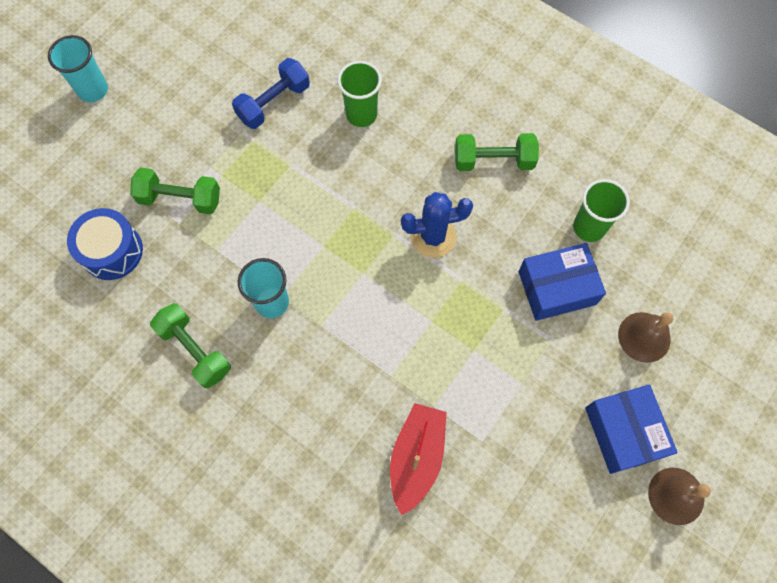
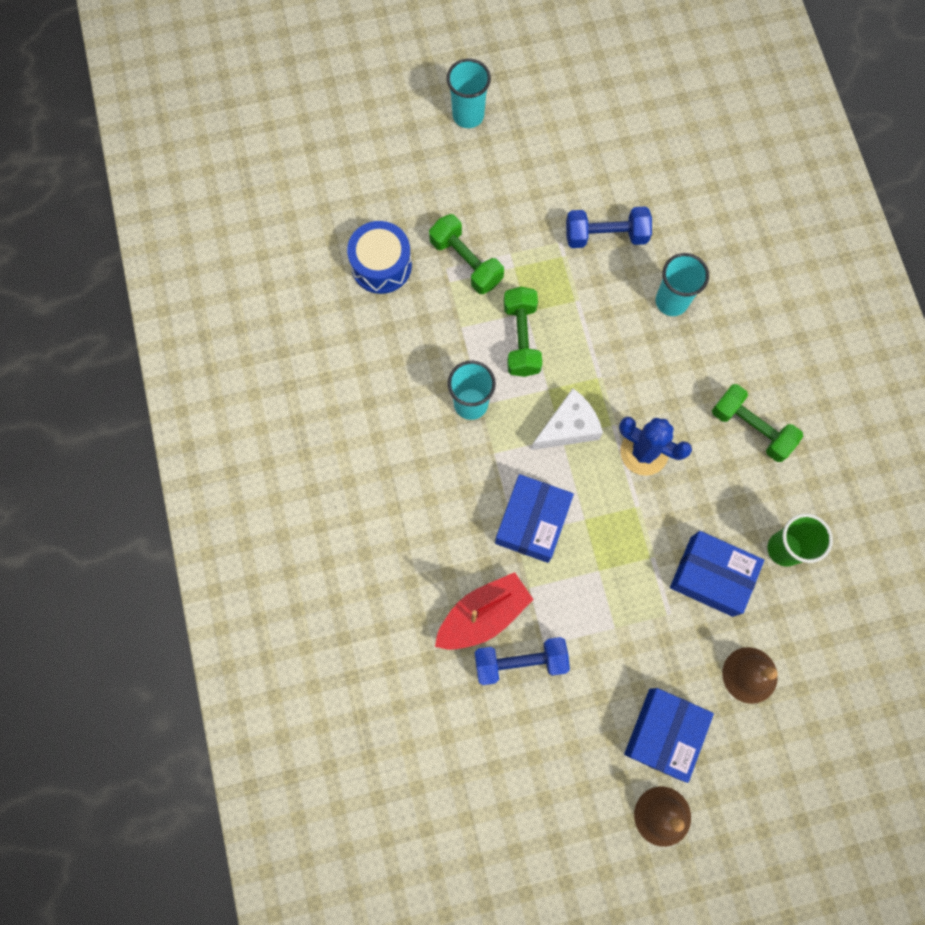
camera: 40 degrees right, 5 degrees up
(195, 350) = (383, 395): green dumbbell -> green dumbbell (521, 338)
(361, 114) = (671, 301): green cup -> turquoise cup
(362, 262) = (568, 427): none -> white cheese
(394, 354) = (532, 522): none -> blue box
(475, 470) = (520, 662): none -> blue dumbbell

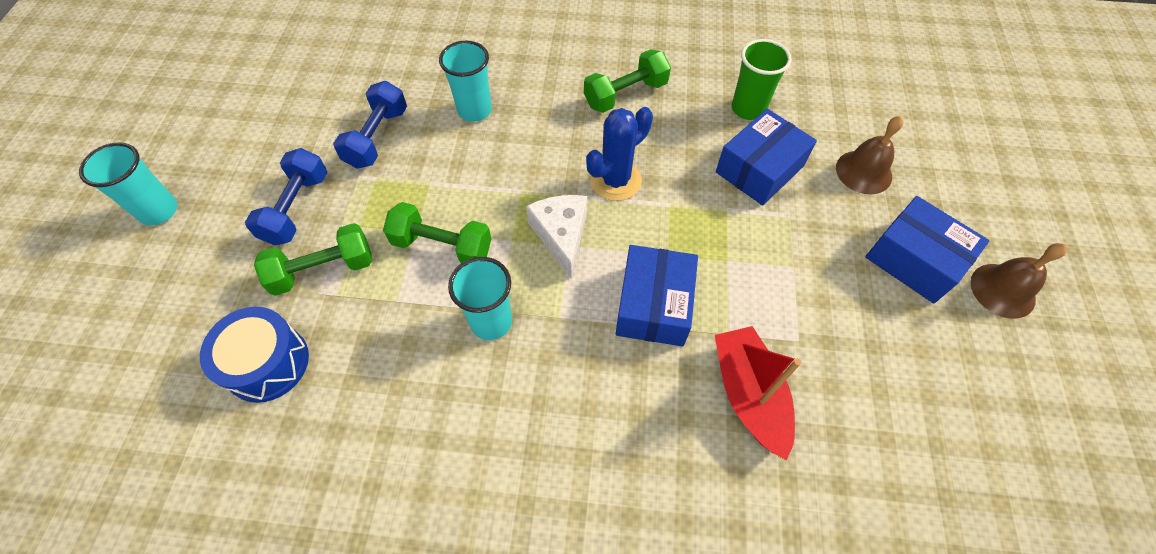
camera: 70 degrees left, 15 degrees down
(520, 662) = (813, 373): blue dumbbell -> blue dumbbell (296, 208)
(532, 522) = (654, 305): blue box -> blue box turned 60 degrees clockwise

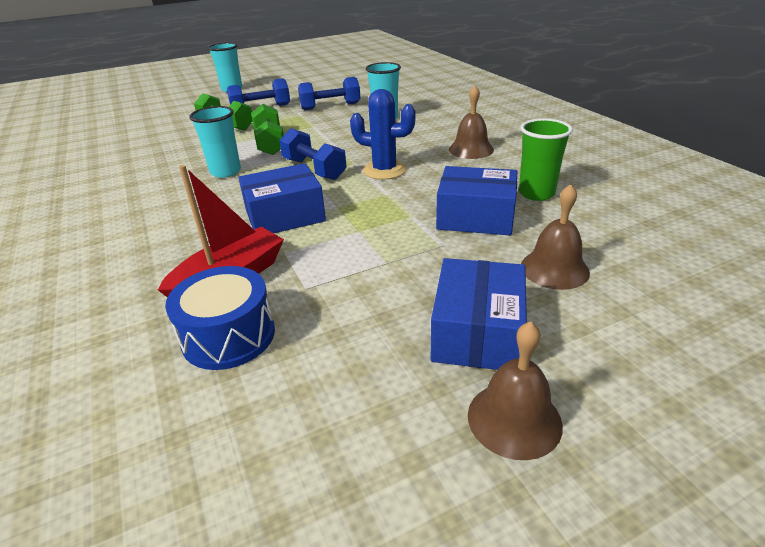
camera: 60 degrees right, 25 degrees down
(267, 363) = (159, 134): blue drum -> blue drum (228, 336)
(561, 236) = (314, 169): white cheese -> blue dumbbell
(625, 94) = (471, 149): green dumbbell -> brown bell

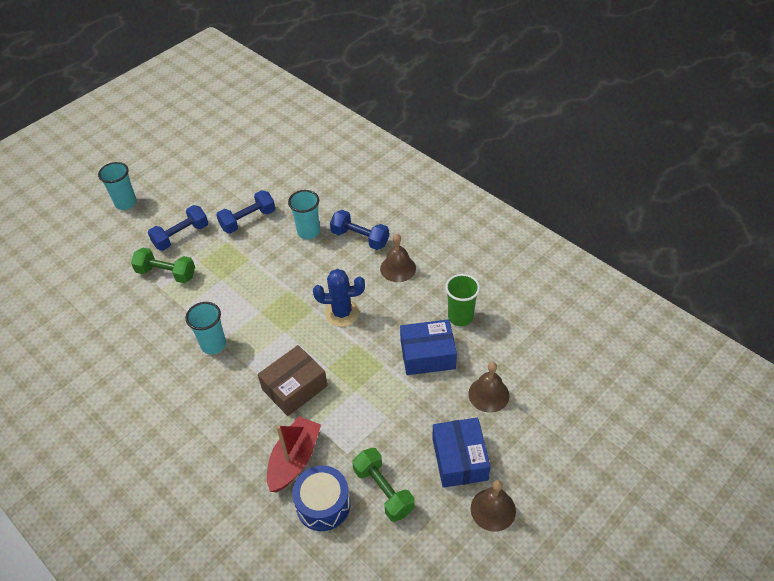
camera: 20 degrees left, 15 degrees up
(270, 143) = (226, 294): green dumbbell -> green dumbbell (383, 490)
(285, 216) = (294, 387): blue box -> brown box
(314, 169) = (285, 324): blue dumbbell -> blue dumbbell (360, 238)

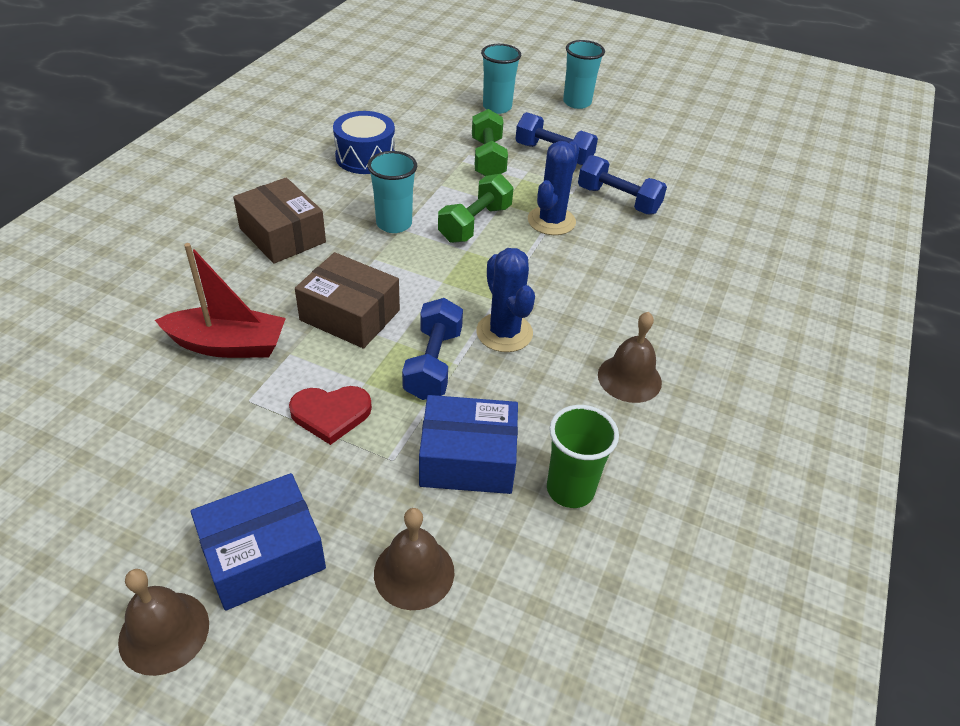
camera: 65 degrees right, 5 degrees down
(194, 413) = (282, 235): none -> brown box
(252, 260) = (551, 221): none -> blue cactus
(308, 232) = (636, 261): turquoise cup -> turquoise cup (497, 107)
(323, 504) = (156, 394): blue drum -> blue drum (365, 157)
(360, 238) = (662, 318): blue dumbbell -> blue dumbbell (433, 364)
(374, 412) = (331, 414): none -> red heart
(383, 490) = (187, 460): green dumbbell -> green dumbbell (475, 223)
(427, 355) = (468, 459): blue box -> blue box turned 60 degrees counterclockwise

